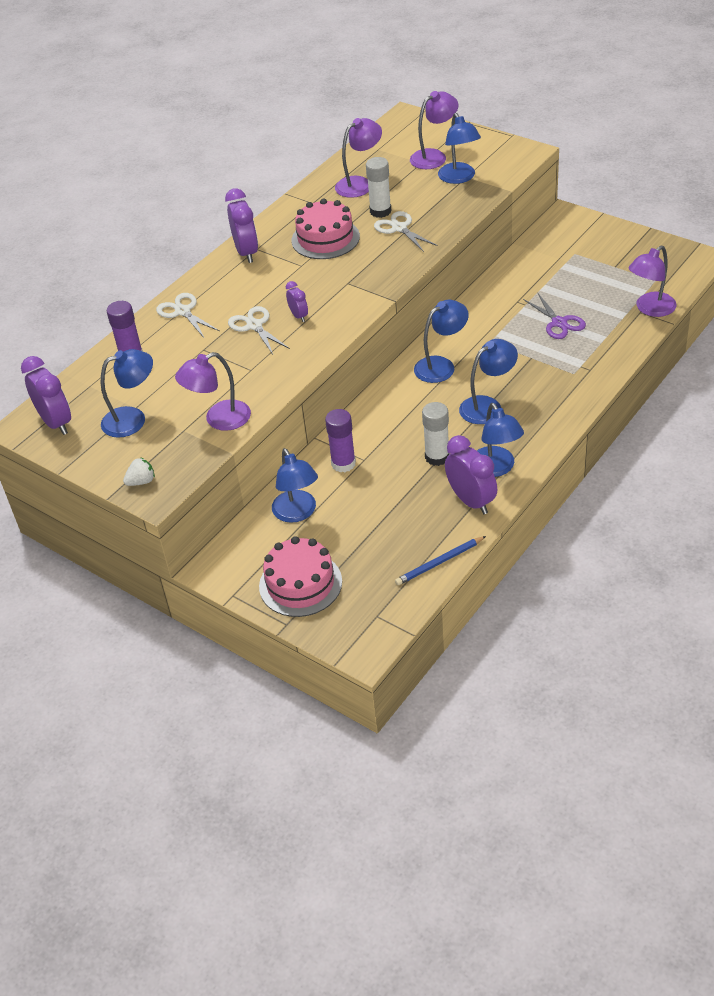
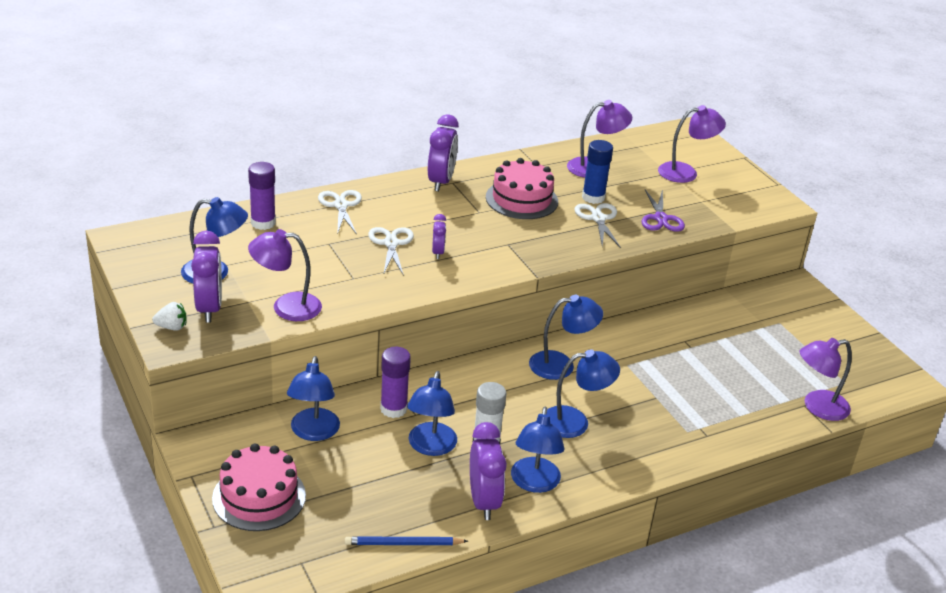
camera: 20 degrees right, 10 degrees down
(56, 423) = (151, 247): purple clock -> purple clock (209, 308)
(380, 211) = (593, 197): white glue stick -> blue glue stick
(459, 178) = (694, 200): blue lamp -> blue lamp (430, 447)
(559, 323) = (711, 378): purple scissors -> purple scissors (661, 218)

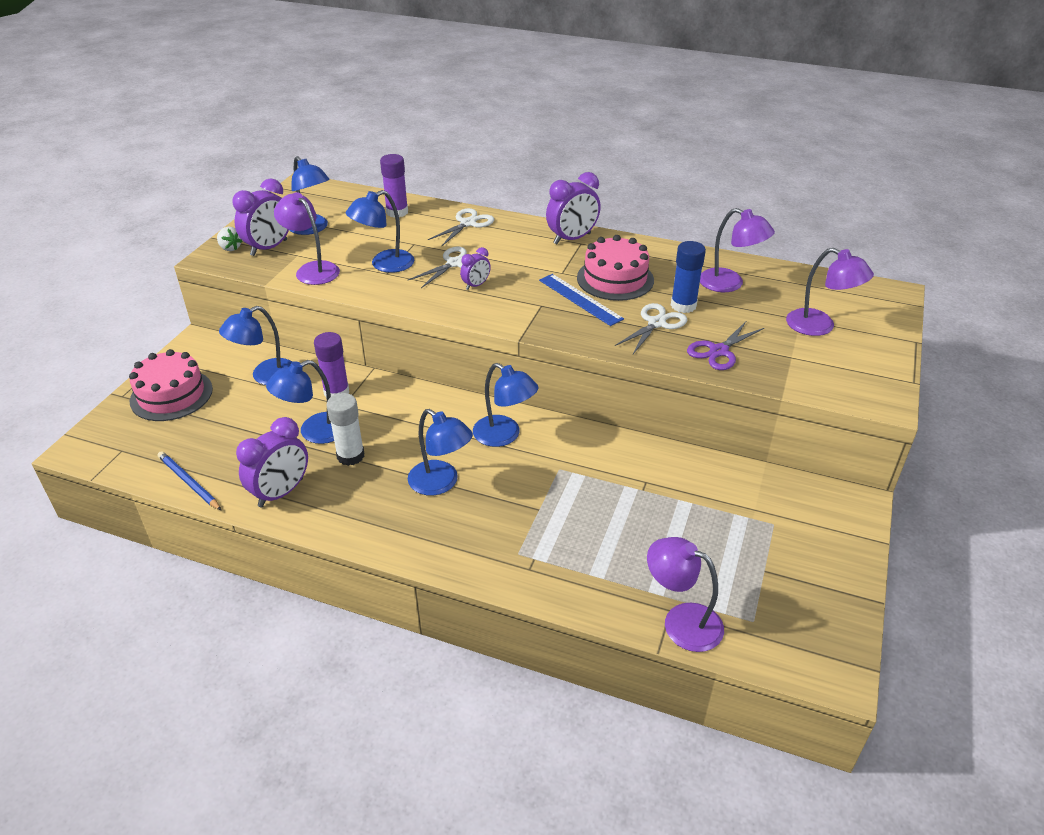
camera: 50 degrees right, 5 degrees up
(525, 226) = (580, 299): none -> blue ruler
(534, 483) = (334, 505): blue lamp -> blue lamp (384, 264)

